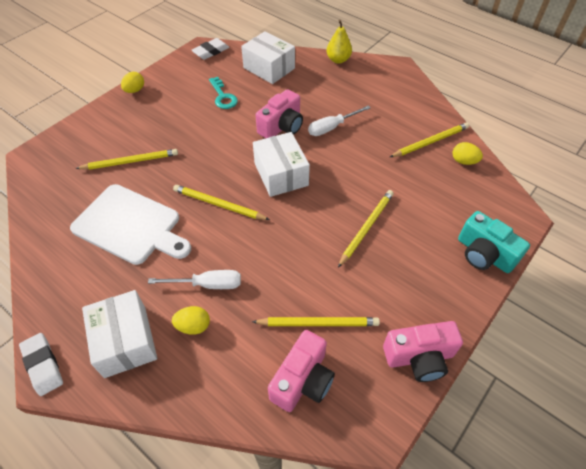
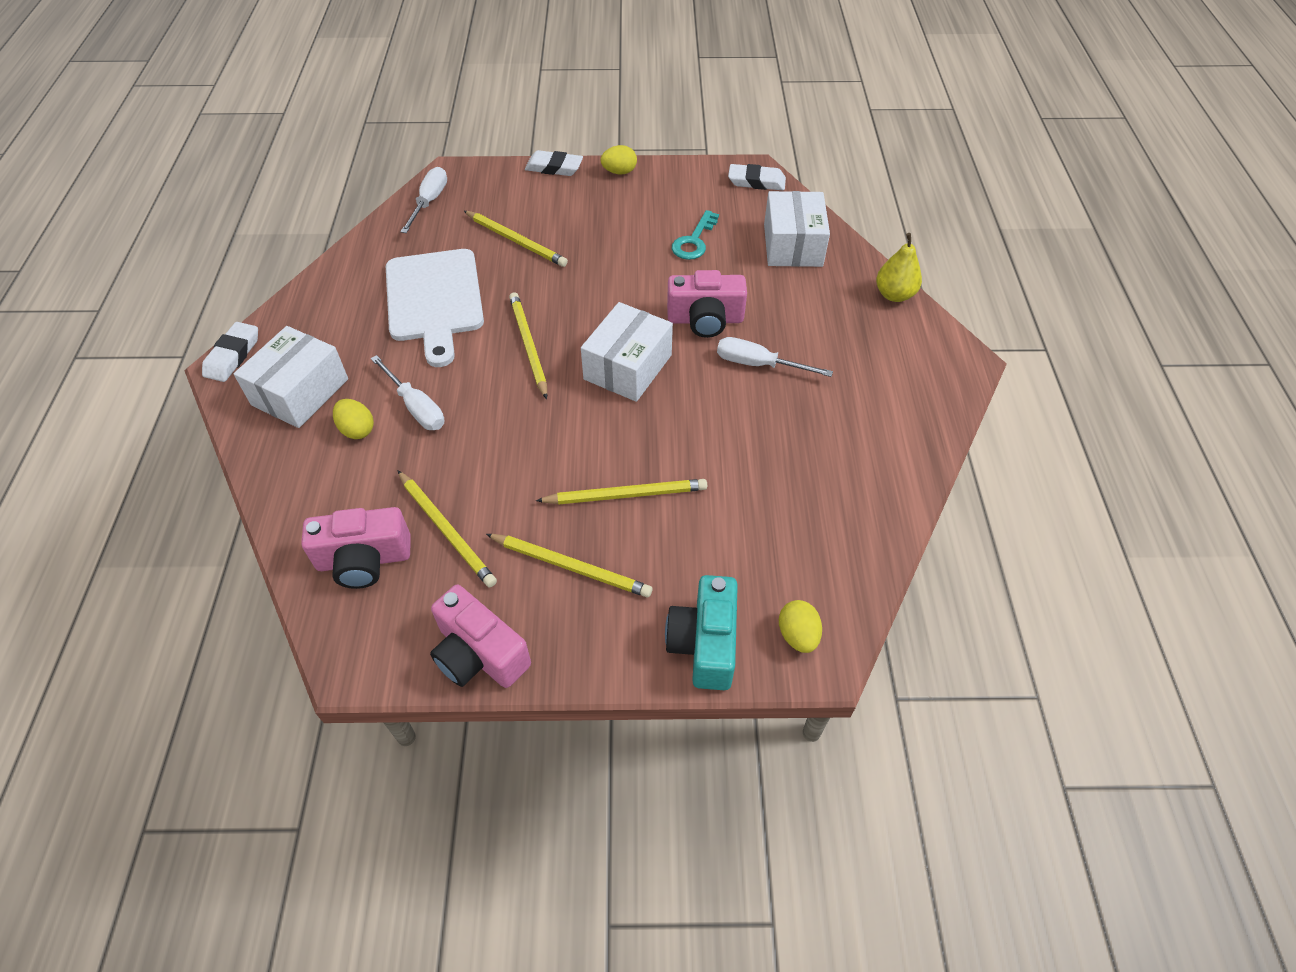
camera: 50 degrees right, 0 degrees up
(42, 180) = (429, 202): none -> white screwdriver
(94, 112) = (554, 167): none -> white eraser
(430, 142) = (851, 477): yellow pencil -> yellow pencil (571, 566)
(463, 161) = (856, 534): yellow egg -> yellow egg (797, 635)

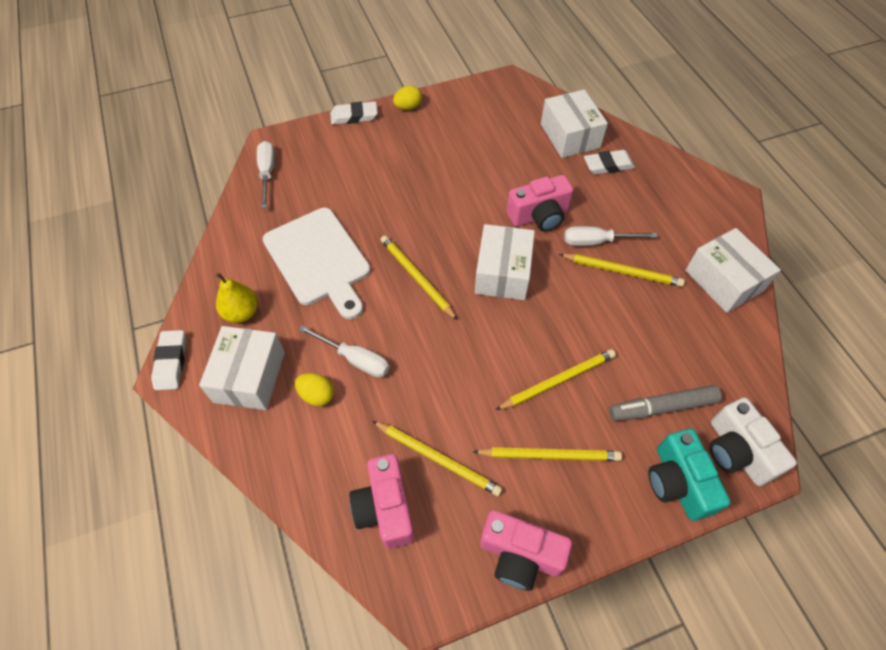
camera: 20 degrees left, 5 degrees up
(364, 560) = (385, 508): pink camera -> pink camera turned 105 degrees clockwise
(516, 241) = (358, 189): yellow pencil -> yellow pencil (622, 271)
(694, 241) = (496, 152): turquoise key -> none
(734, 560) = (662, 407): none -> grey marker
(756, 182) = (516, 89): white eraser -> white eraser (608, 165)
(797, 635) = (737, 451): yellow egg -> white camera
(893, 449) = (724, 281): none -> white box
(894, 295) = (661, 157): yellow pear -> yellow pear (242, 312)

